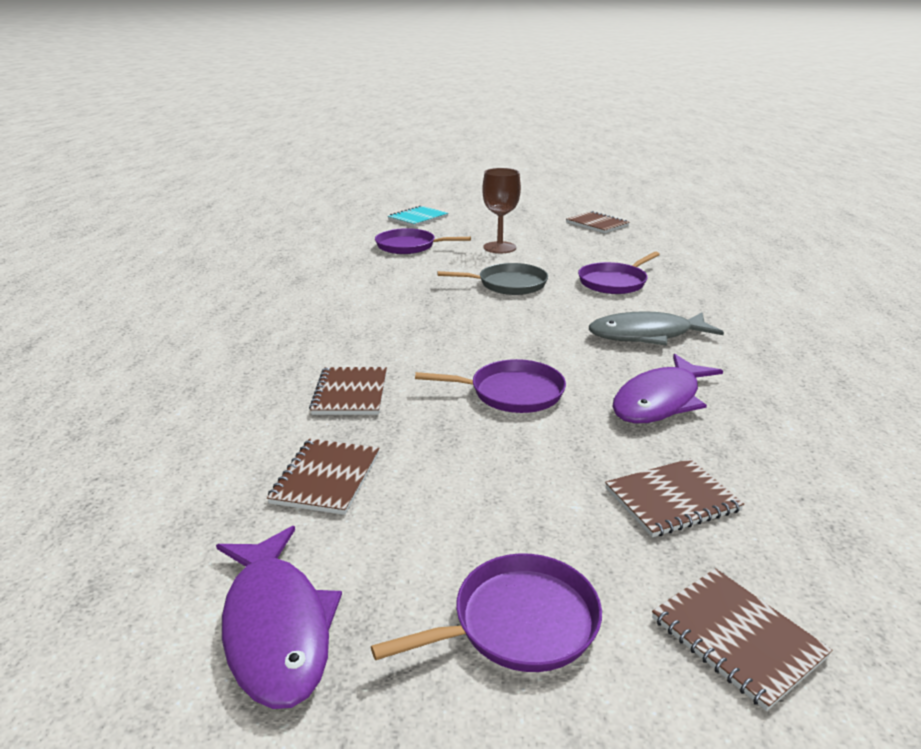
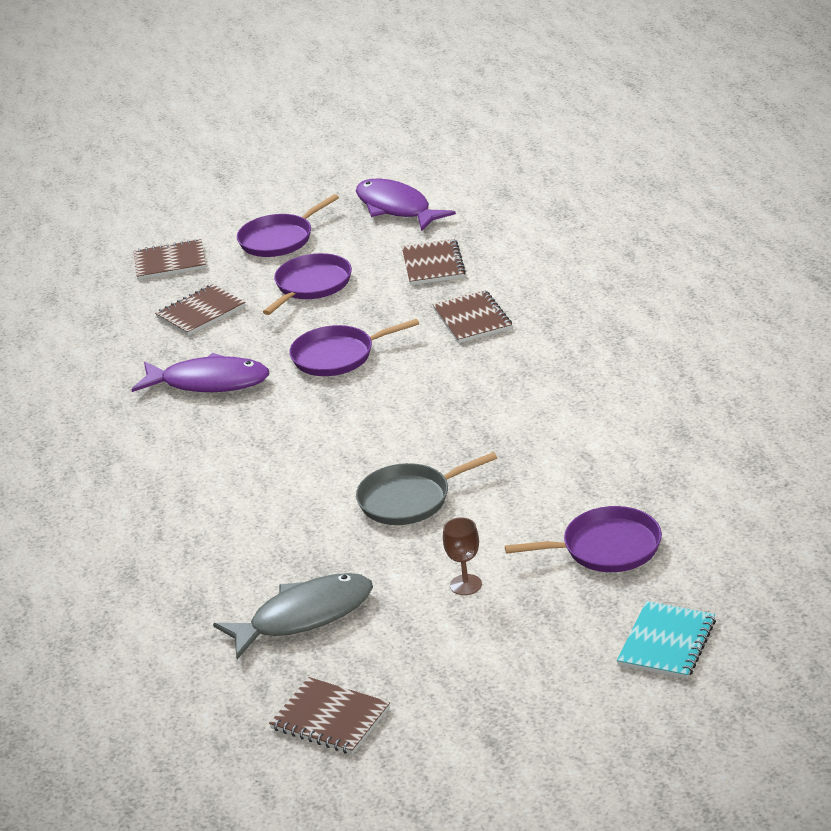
camera: 165 degrees right, 5 degrees up
(499, 247) = (466, 585): brown goblet -> brown goblet, size x0.59
(614, 282) = (272, 543): purple pan -> purple pan (311, 285)
(646, 335) = (224, 456): grey fish -> grey fish (304, 616)
(660, 401) = (209, 382): purple fish -> purple fish turned 75 degrees clockwise
(737, 638) = (170, 262): brown notebook -> brown notebook turned 45 degrees counterclockwise

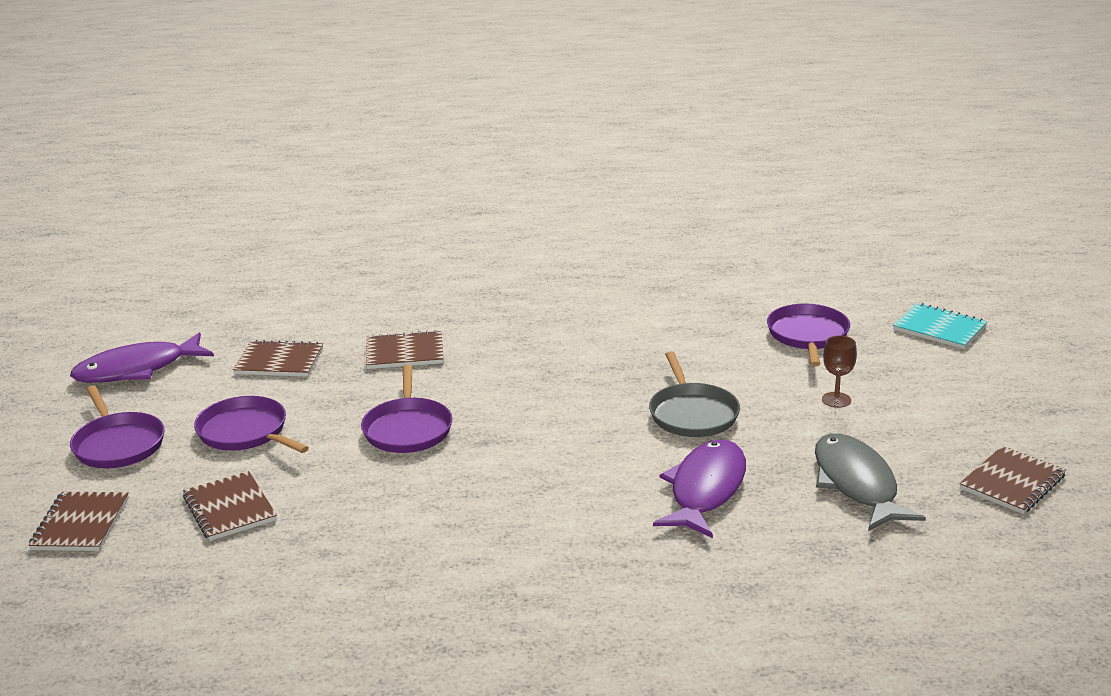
camera: 80 degrees left, 5 degrees down
(209, 382) = (392, 512): purple fish -> purple fish (705, 490)

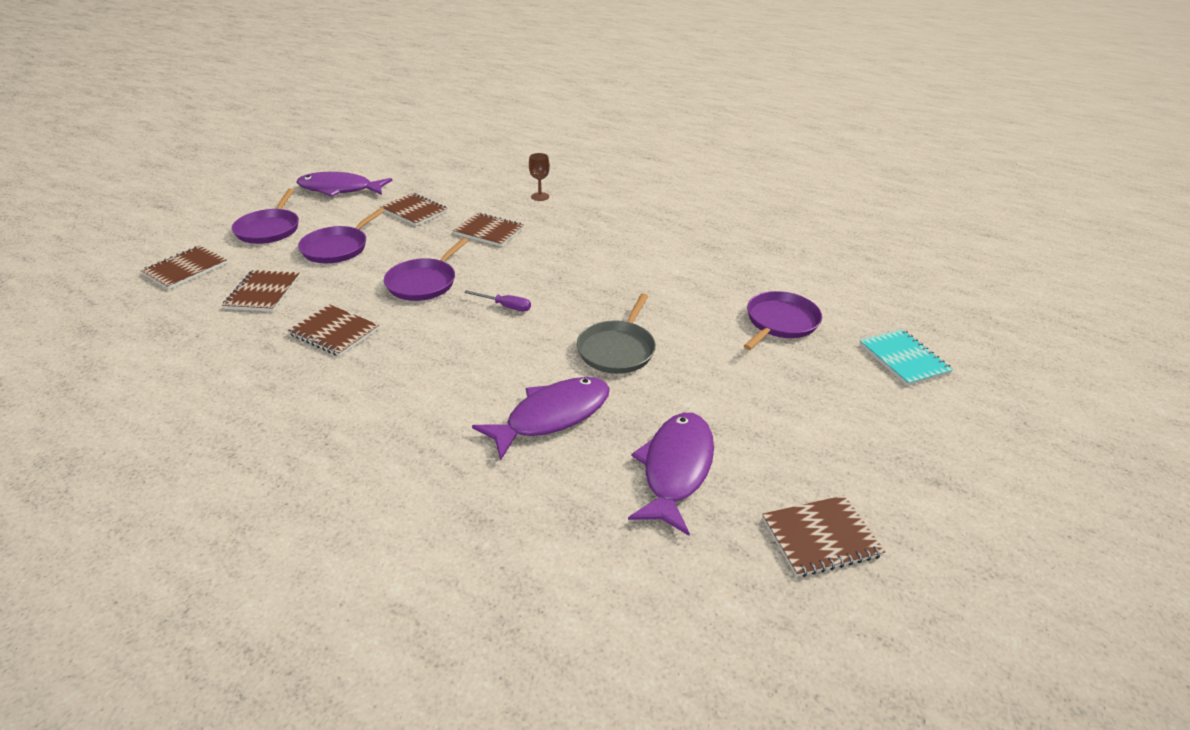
camera: 30 degrees right, 10 degrees up
(245, 432) = (338, 248): purple pan -> purple pan turned 135 degrees counterclockwise
(381, 511) = (334, 332): none -> brown notebook
(531, 418) = (505, 306): none -> purple screwdriver
(836, 400) = (743, 385): brown goblet -> brown goblet (540, 196)
(857, 484) = (675, 469): grey fish -> purple fish

